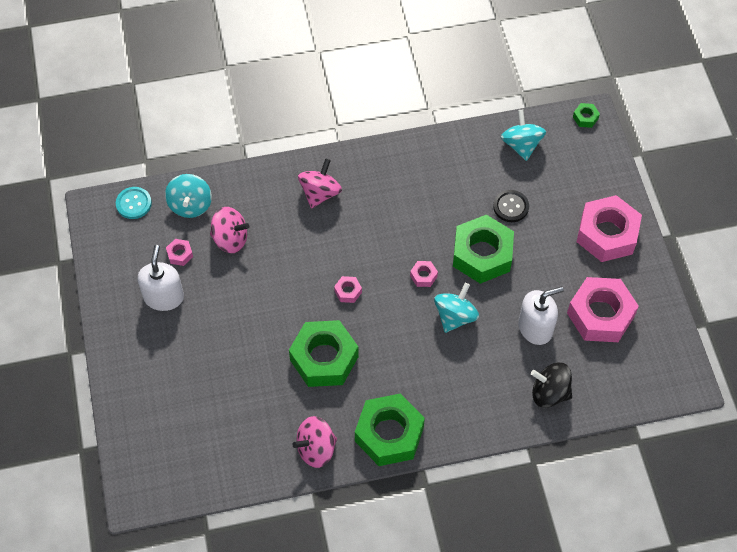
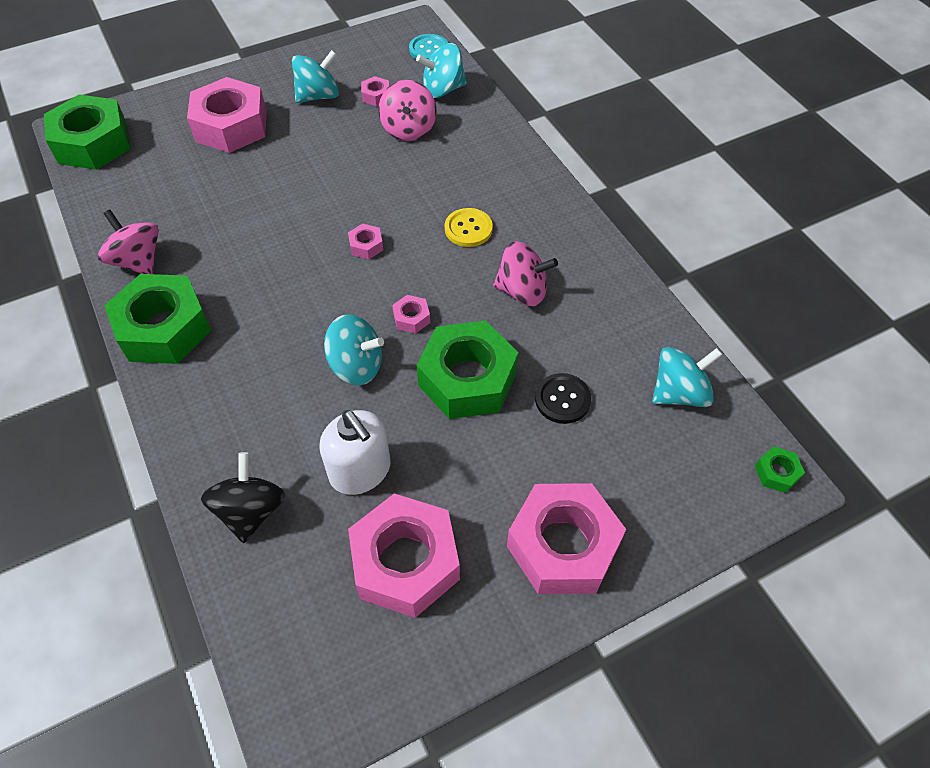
camera: 75 degrees right, 5 degrees down
(164, 297) = (318, 96): white soap dispenser -> turquoise spinning top
(179, 368) = (231, 126): none -> pink nut
(320, 193) = (502, 191): pink spinning top -> pink spinning top (522, 291)
(324, 358) = (265, 243): green nut -> green nut (93, 143)
(351, 223) = (468, 229): none -> yellow button

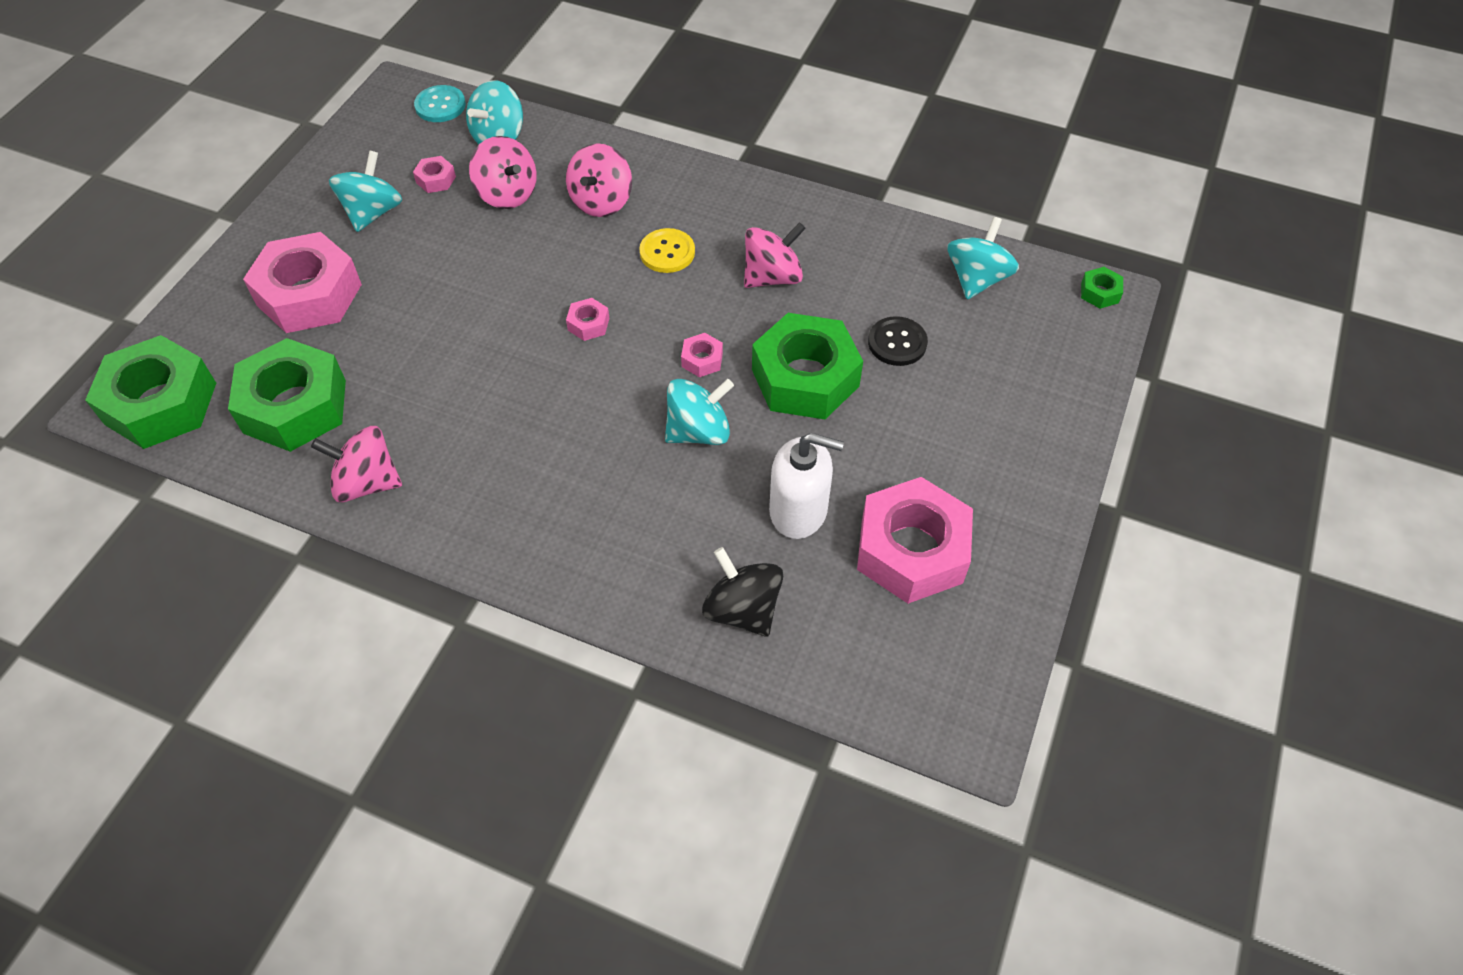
camera: 40 degrees left, 0 degrees up
(164, 329) = (474, 523): green nut -> green nut (295, 406)
(462, 168) = (601, 202): none -> pink spinning top
(563, 545) = (1011, 450): pink nut -> none

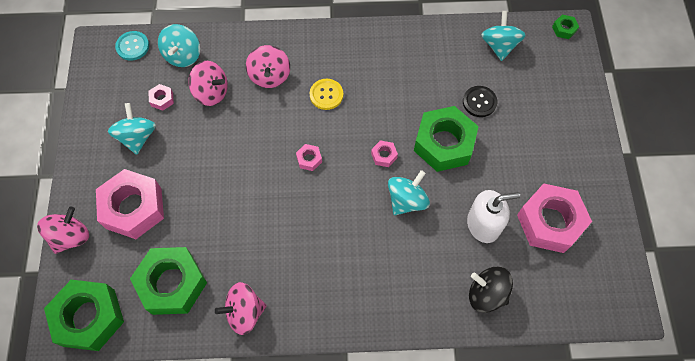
camera: 25 degrees left, 10 degrees up
(772, 277) = (392, 87): pink spinning top -> pink spinning top (71, 237)

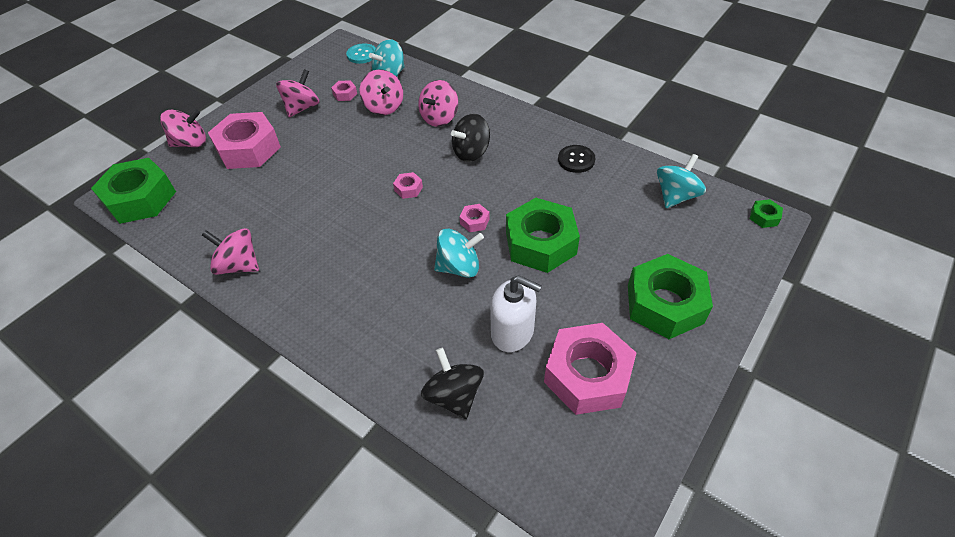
camera: 40 degrees right, 15 degrees down
(137, 137) = (302, 108): turquoise spinning top -> pink spinning top
(172, 284) = (215, 212): green nut -> green nut (665, 304)
(326, 95) = (471, 152): yellow button -> black spinning top
(479, 102) = (610, 229): black button -> black button (576, 160)

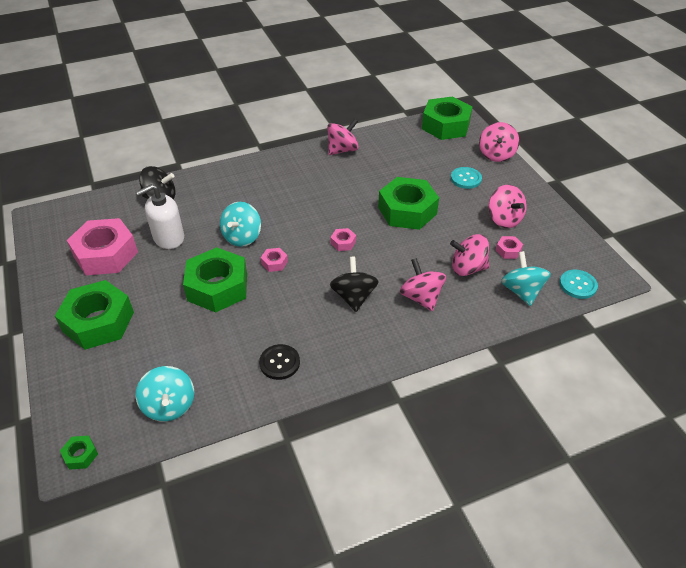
camera: 120 degrees right, 5 degrees down
(248, 149) = (466, 179): pink nut -> turquoise button
(328, 167) = (407, 210): none -> green nut

